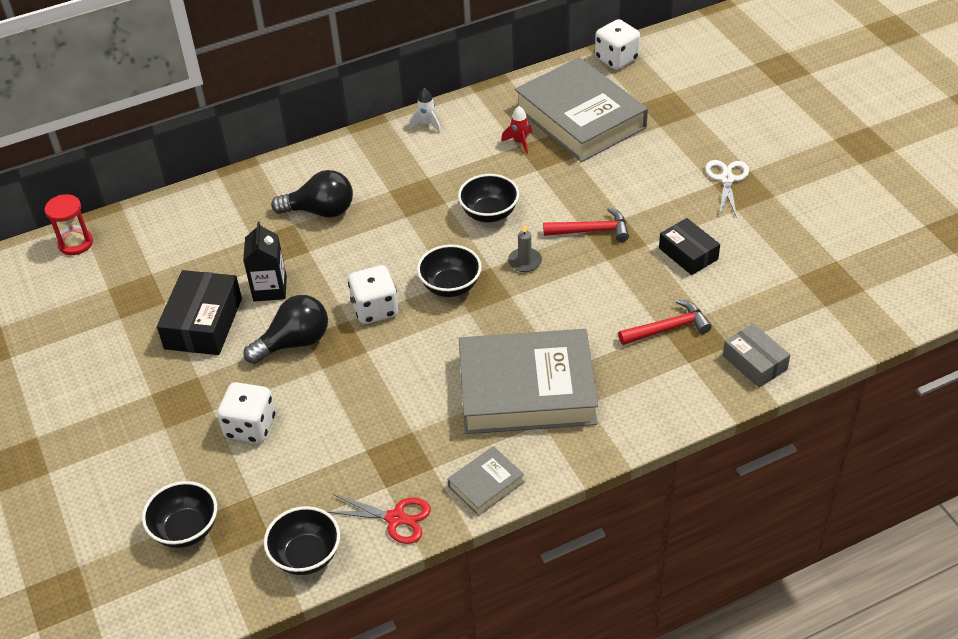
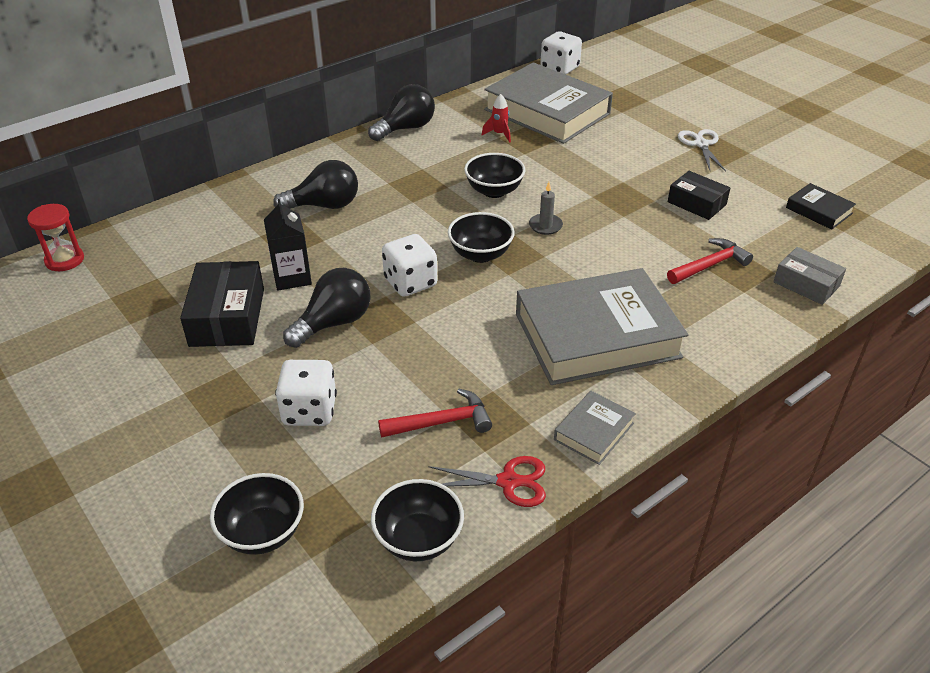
camera: 15 degrees left, 5 degrees down
(427, 124) = (406, 128): white rocket -> black light bulb
(592, 230) = (598, 195): red hammer -> red hammer (442, 422)
(812, 278) = (818, 210): none -> black book

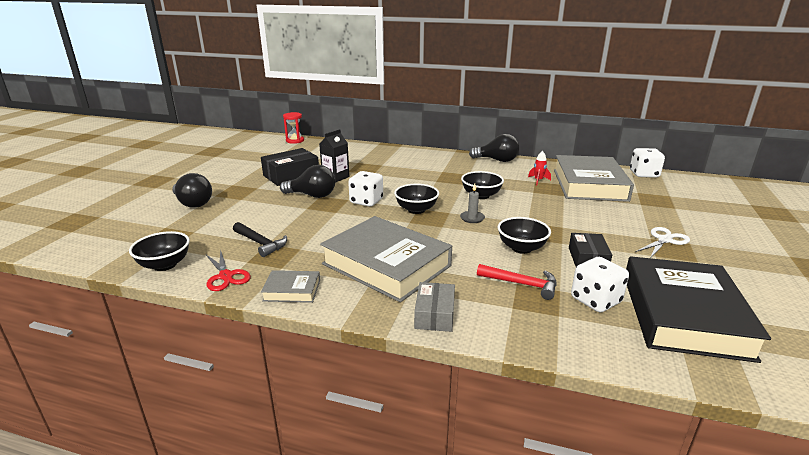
camera: 55 degrees right, 15 degrees down
(262, 533) = (150, 228): black bowl -> black bowl (521, 248)
(309, 411) = (242, 211): white dice -> white dice (595, 300)
(324, 205) = (400, 166): black light bulb -> black light bulb (193, 203)
(442, 422) = (261, 243): red hammer -> black hammer
(806, 284) = (567, 335): grey box -> grey box (434, 314)
(818, 210) = (683, 315): black book -> black book, size x2.26

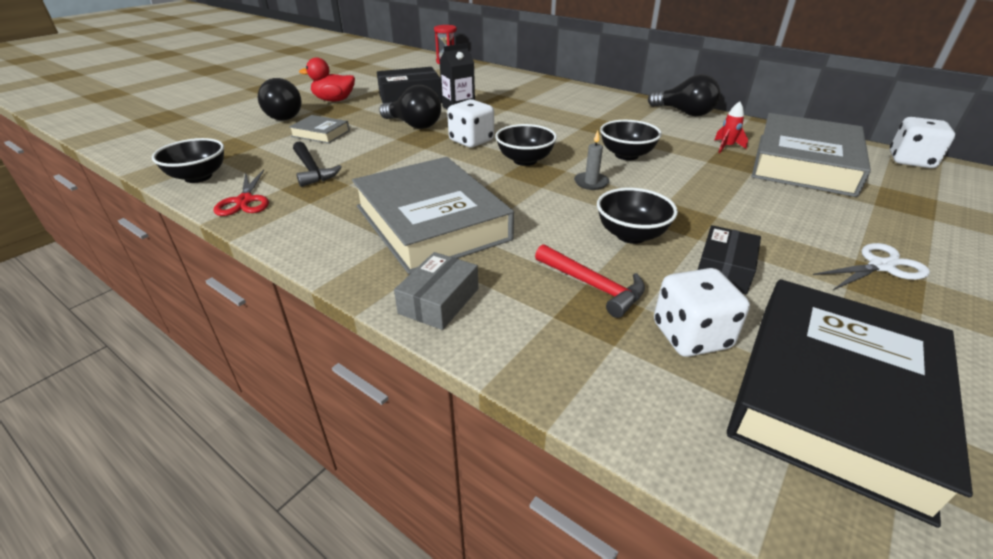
camera: 20 degrees right, 10 degrees up
(226, 184) = (334, 100): none -> red duck
(292, 290) = (298, 232): grey book -> grey book (321, 133)

